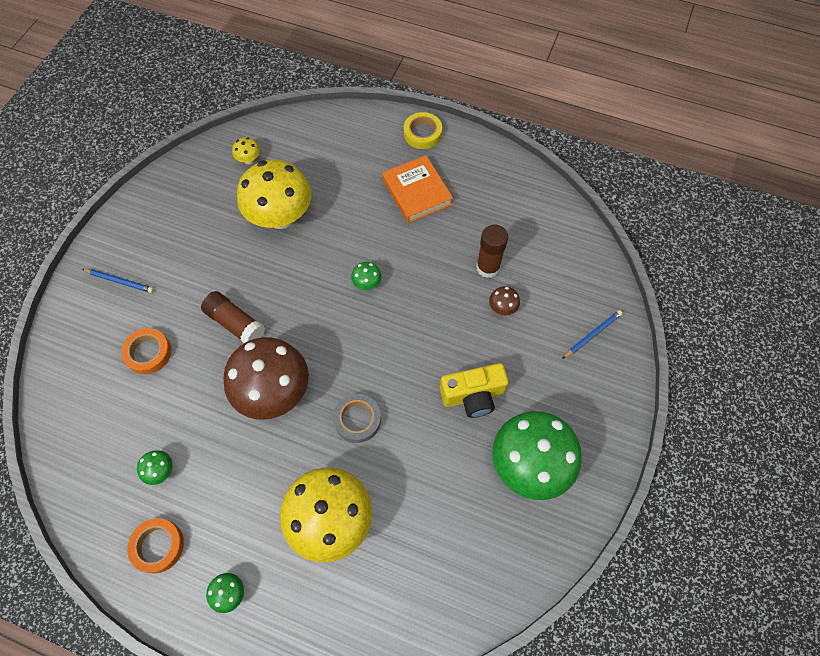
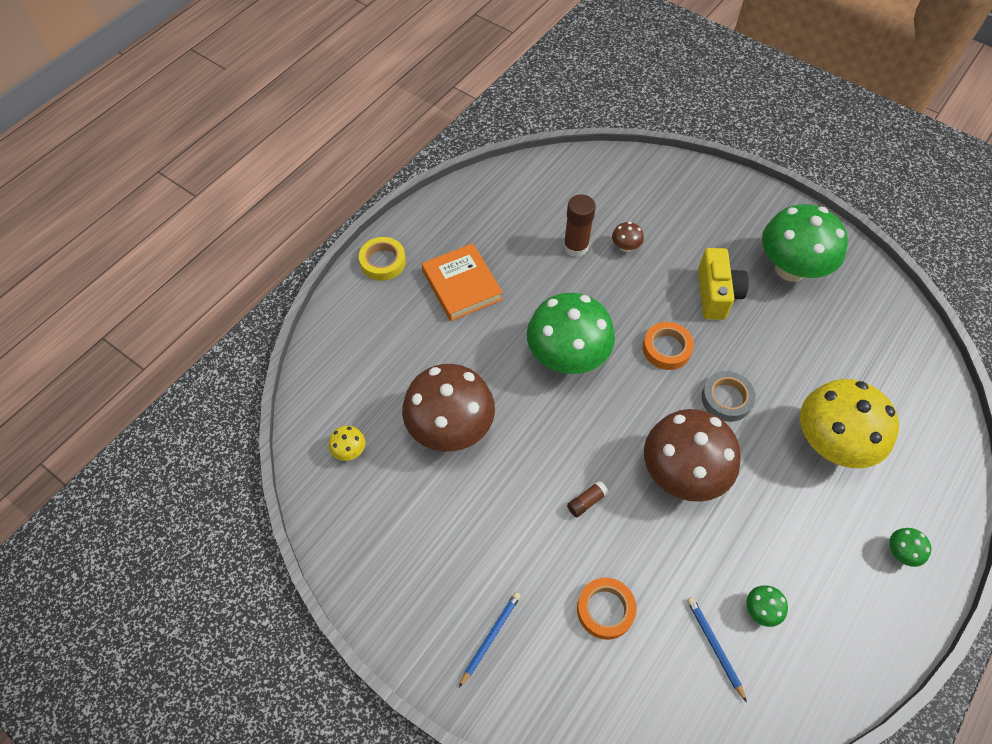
camera: 75 degrees left, 5 degrees down
(158, 546) = (848, 623): orange tape -> orange tape (666, 348)
(235, 323) = (586, 501): brown glue stick -> brown glue stick, size x0.53
(280, 217) = (450, 428): yellow mushroom -> brown mushroom
(367, 283) = (567, 357): green mushroom -> green mushroom, size x2.49
(417, 192) = (462, 285): orange book -> orange book turned 75 degrees clockwise
(592, 335) = (669, 187): blue pencil -> blue pencil (714, 646)

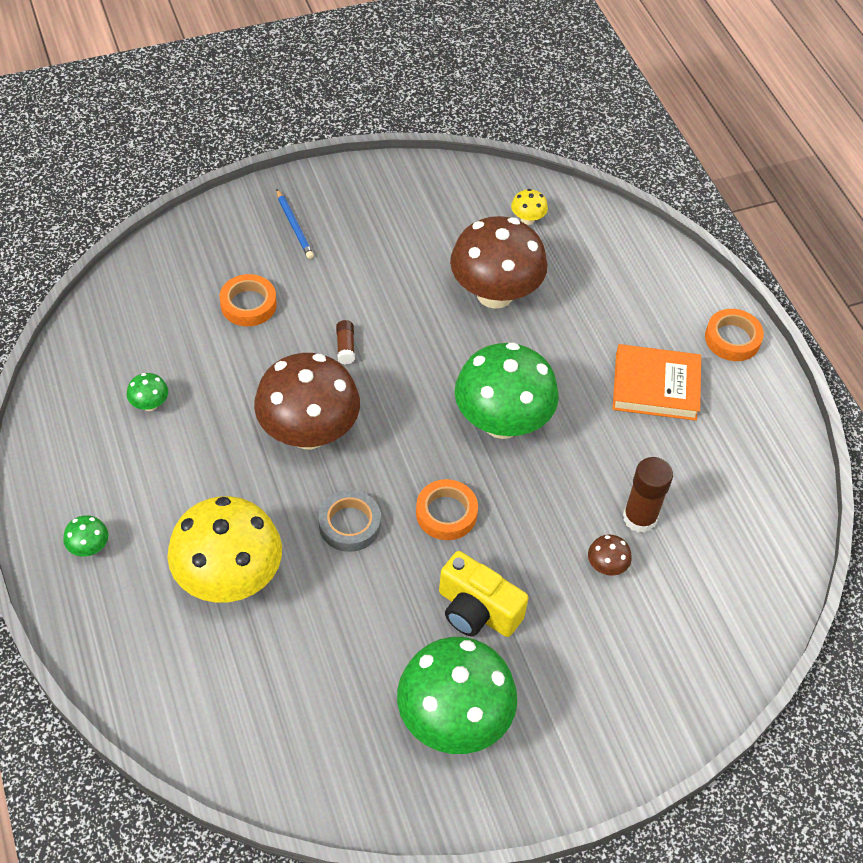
camera: 120 degrees right, 5 degrees down
(383, 262) = (732, 339): yellow tape -> orange tape
(714, 646) = (156, 354): blue pencil -> none

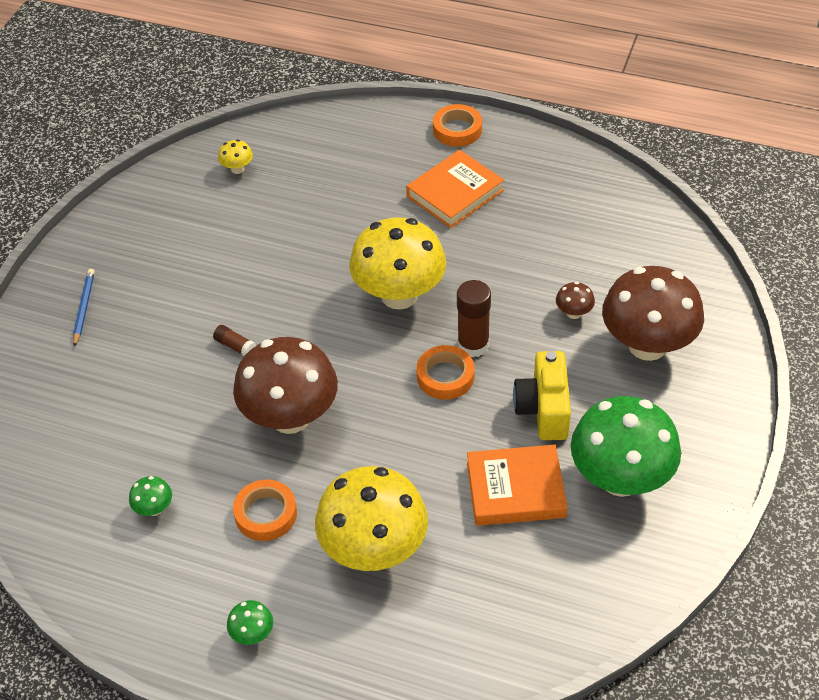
camera: 45 degrees left, 5 degrees down
(248, 304) = (127, 383): orange tape -> orange tape (266, 514)
(294, 226) = (84, 308): blue pencil -> blue pencil turned 105 degrees counterclockwise
(349, 524) = (399, 441): grey tape -> none
(373, 643) = (515, 489): none -> orange book
(477, 611) = (543, 409): yellow camera -> yellow camera turned 105 degrees clockwise
(495, 294) = (283, 229): brown mushroom -> brown mushroom (647, 345)
(502, 422) = (399, 295): green mushroom -> yellow mushroom
(639, 518) = (552, 270): brown glue stick -> brown glue stick (473, 345)

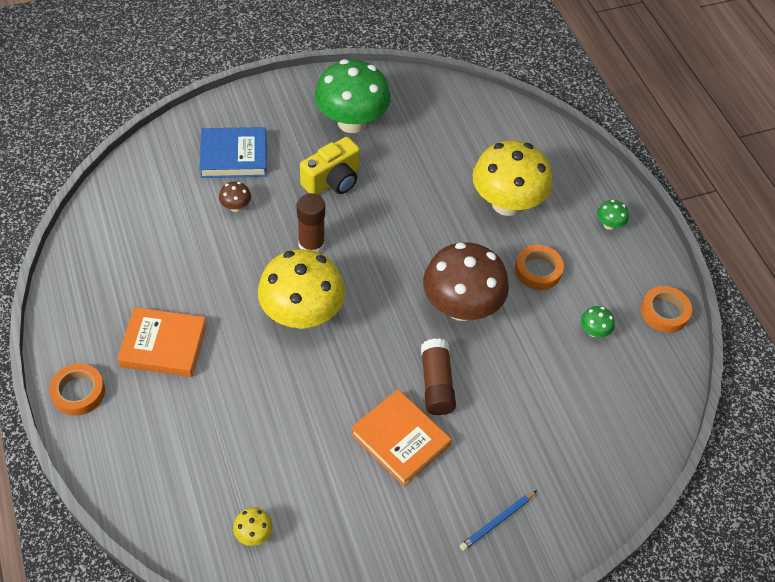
camera: 135 degrees left, 5 degrees up
(235, 346) = (436, 384): brown glue stick -> brown glue stick, size x1.87
(445, 376) = (351, 244): orange tape -> orange tape (664, 312)
(515, 489) = (404, 163): orange book -> orange book (400, 440)
(647, 345) = (234, 156): brown mushroom -> blue book

